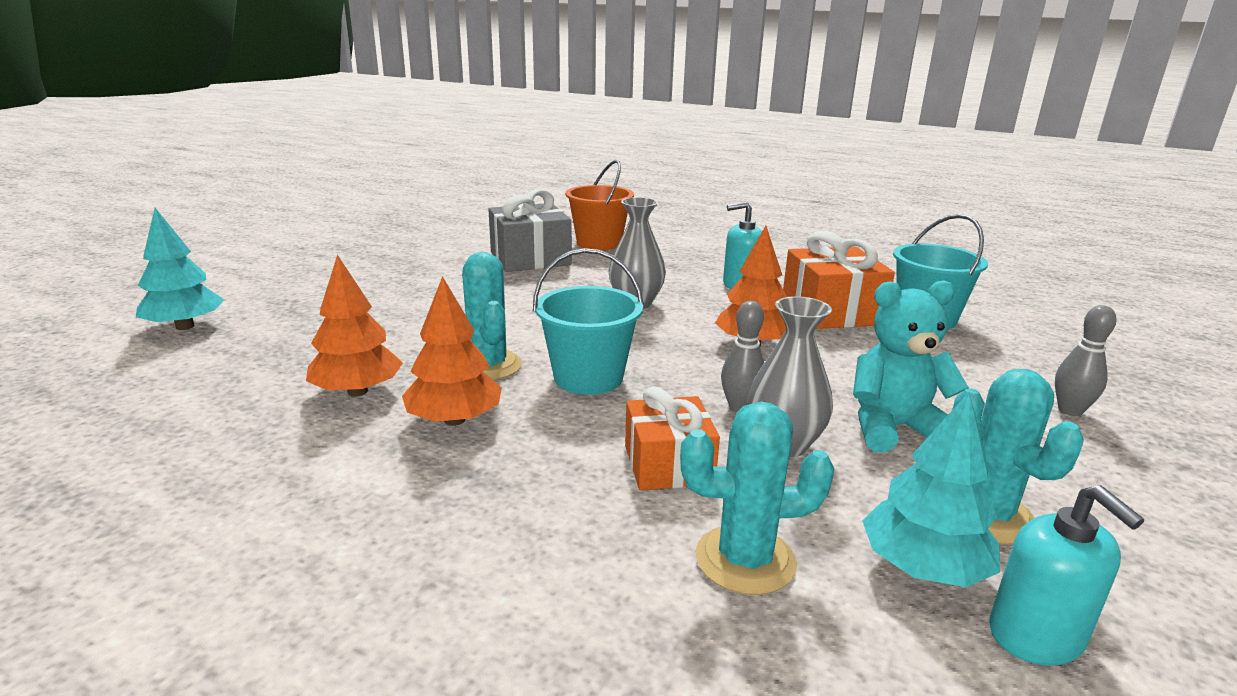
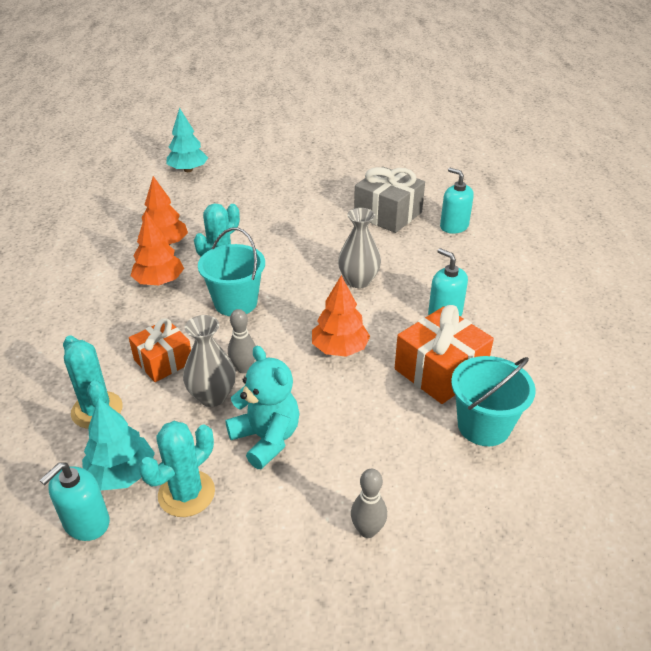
camera: 60 degrees right, 15 degrees up
(599, 243) = (454, 226): orange bucket -> turquoise soap dispenser

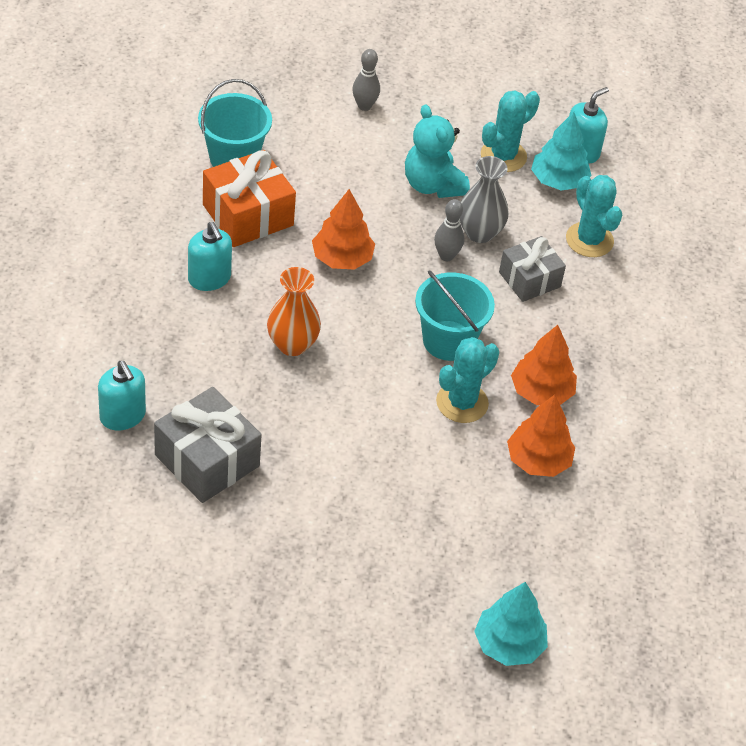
camera: 175 degrees left, 10 degrees up
(163, 361) = (529, 279): orange gift -> grey gift
(358, 281) = (292, 344): grey vase -> orange vase

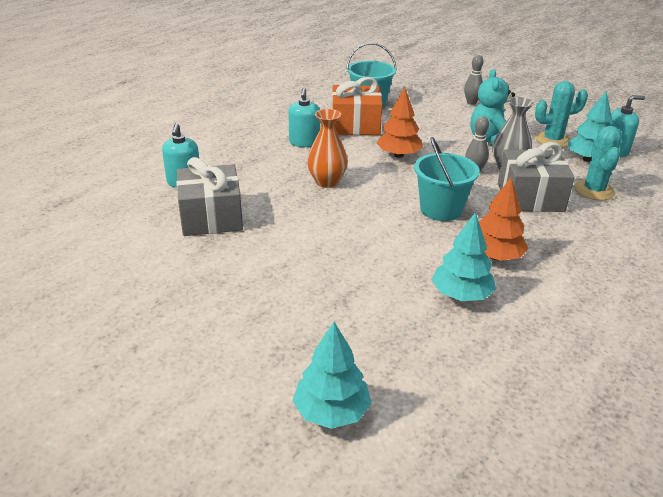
camera: 35 degrees right, 15 degrees down
(462, 403) = (424, 243): turquoise cactus -> none
(529, 279) = (530, 197): grey gift -> grey gift, size x1.50
(538, 461) = (461, 295): orange tree -> turquoise tree

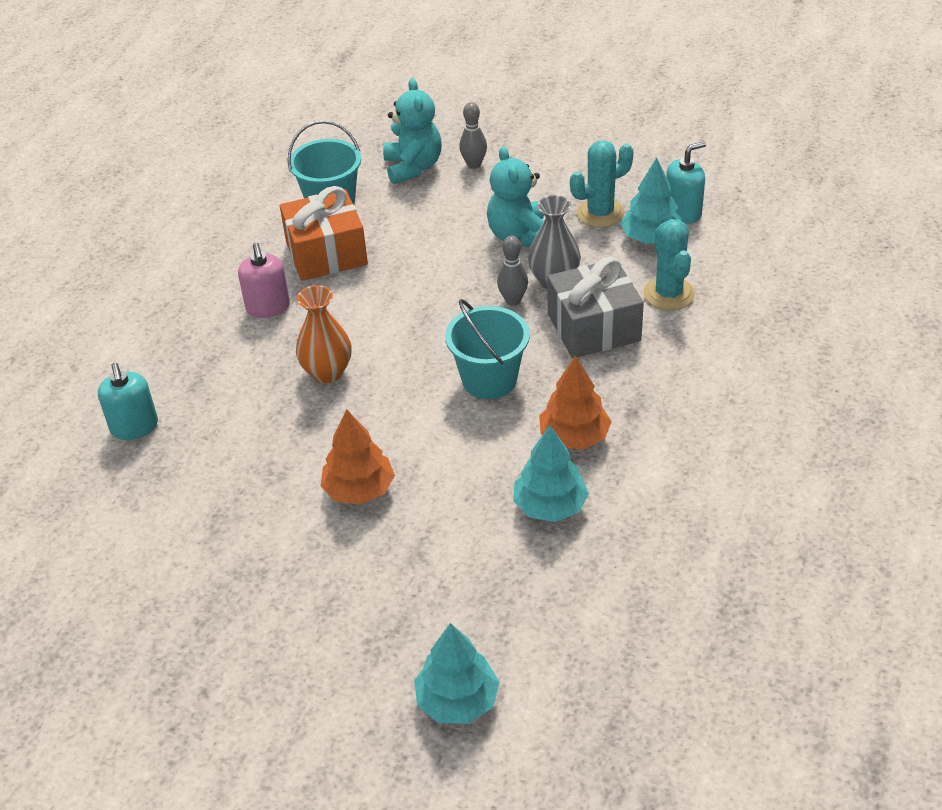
camera: 15 degrees left, 10 degrees up
(211, 217) = (201, 476): grey gift -> none
(304, 142) = (268, 307): turquoise soap dispenser -> pink soap dispenser
(398, 155) = (405, 297): orange tree -> orange tree (359, 490)
(430, 97) = (413, 167): none -> turquoise teddy bear

